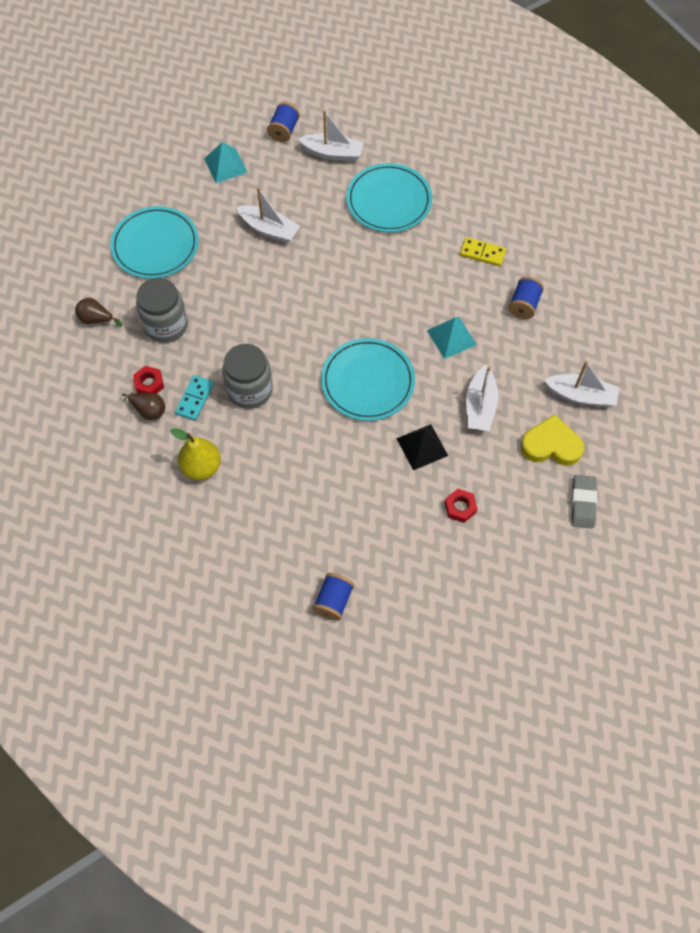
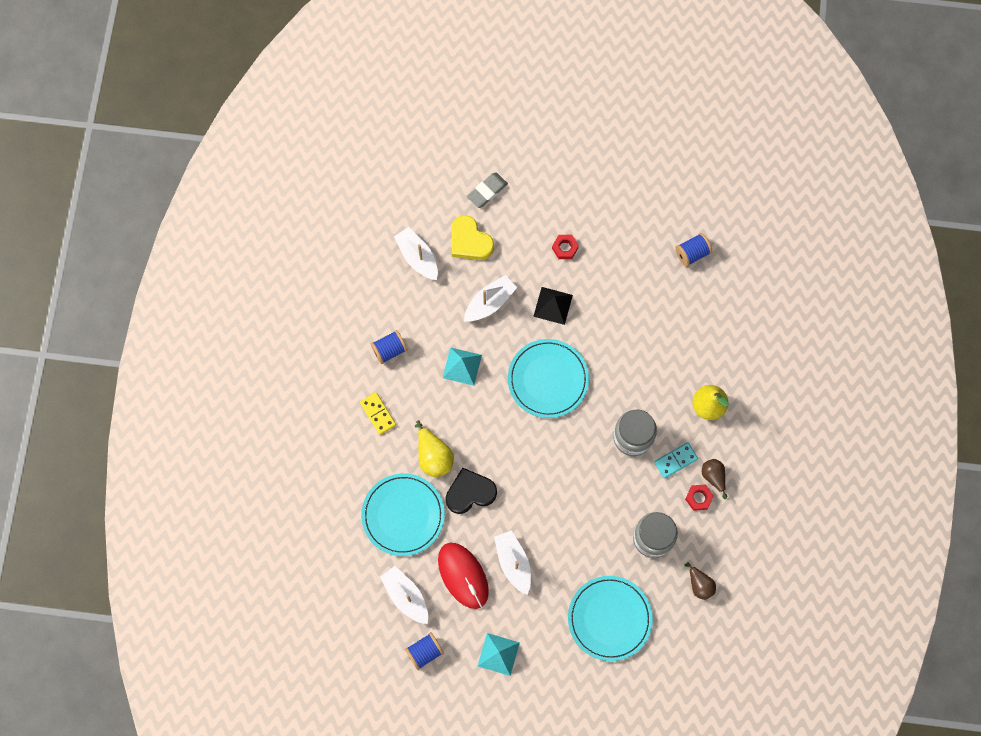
camera: 140 degrees left, 10 degrees up
(301, 194) = (463, 575): none -> red mouse
(351, 251) = (470, 492): none -> black heart
(406, 256) = (433, 456): none -> yellow pear

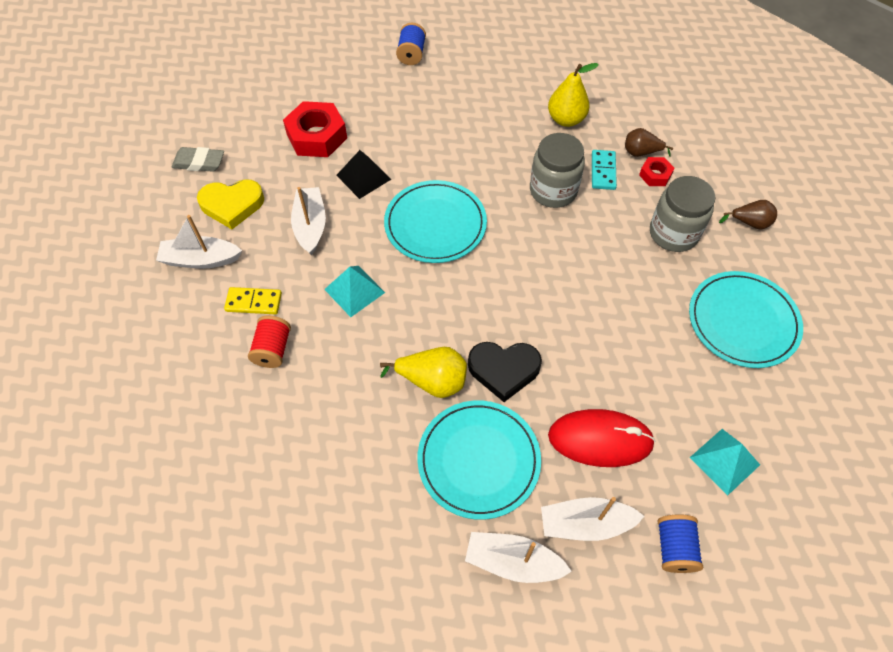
camera: 55 degrees left, 15 degrees down
(378, 414) = (334, 409): yellow domino -> yellow domino (254, 302)
(389, 350) = (273, 349): blue spool -> red spool
(470, 492) = (503, 370): black heart -> black heart turned 105 degrees counterclockwise
(487, 191) = (199, 162): grey eraser -> grey eraser turned 75 degrees counterclockwise
(513, 562) = (618, 376): white boat -> white boat (513, 561)
(565, 248) = (317, 136): red nut -> red nut, size x1.95

